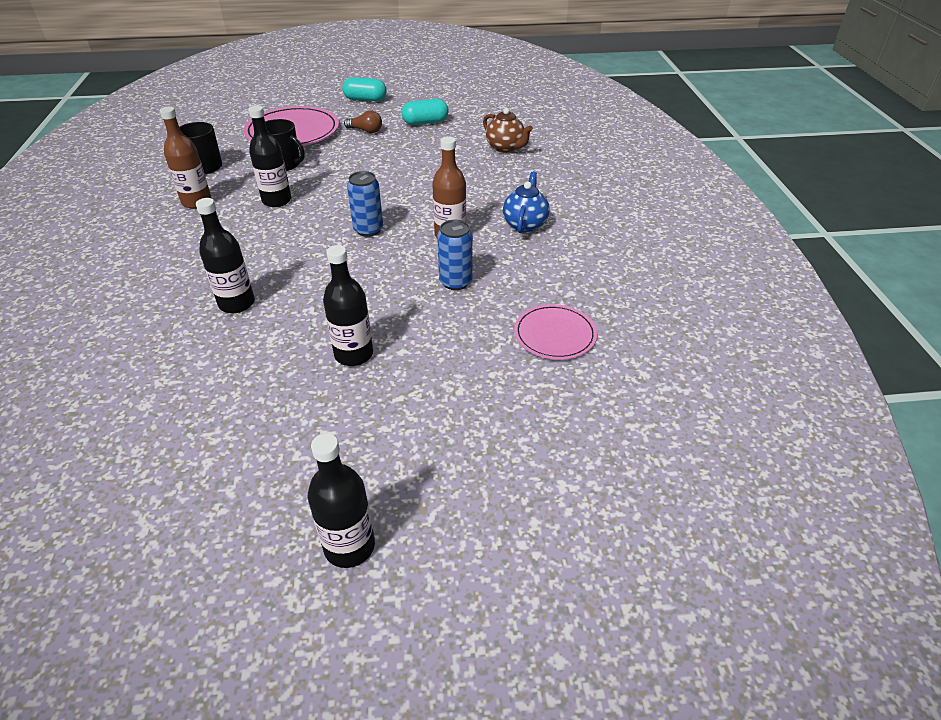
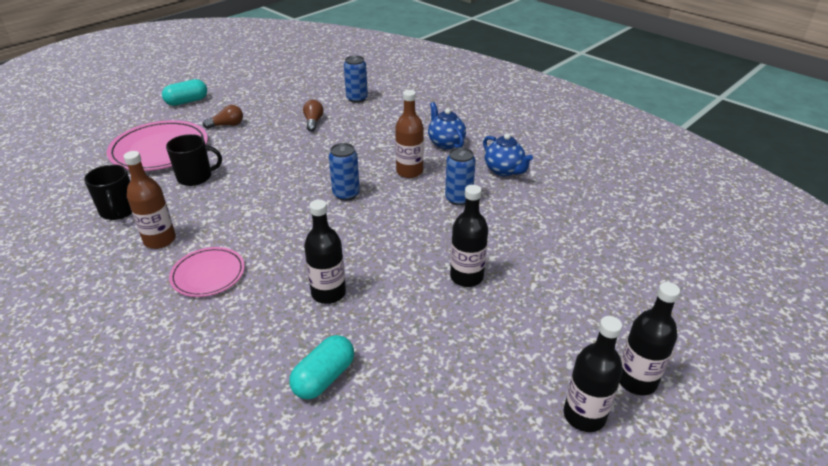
camera: 40 degrees left, 5 degrees down
(277, 200) = (235, 207): black bottle -> black bottle (584, 415)
(425, 122) = (268, 102): turquoise capsule -> turquoise capsule (324, 378)
(436, 155) = (313, 122): none -> brown light bulb
(505, 148) = (357, 98): brown teapot -> blue can
(542, 277) = (504, 170): none -> blue teapot
(554, 334) = (559, 199): pink plate -> pink plate (208, 274)

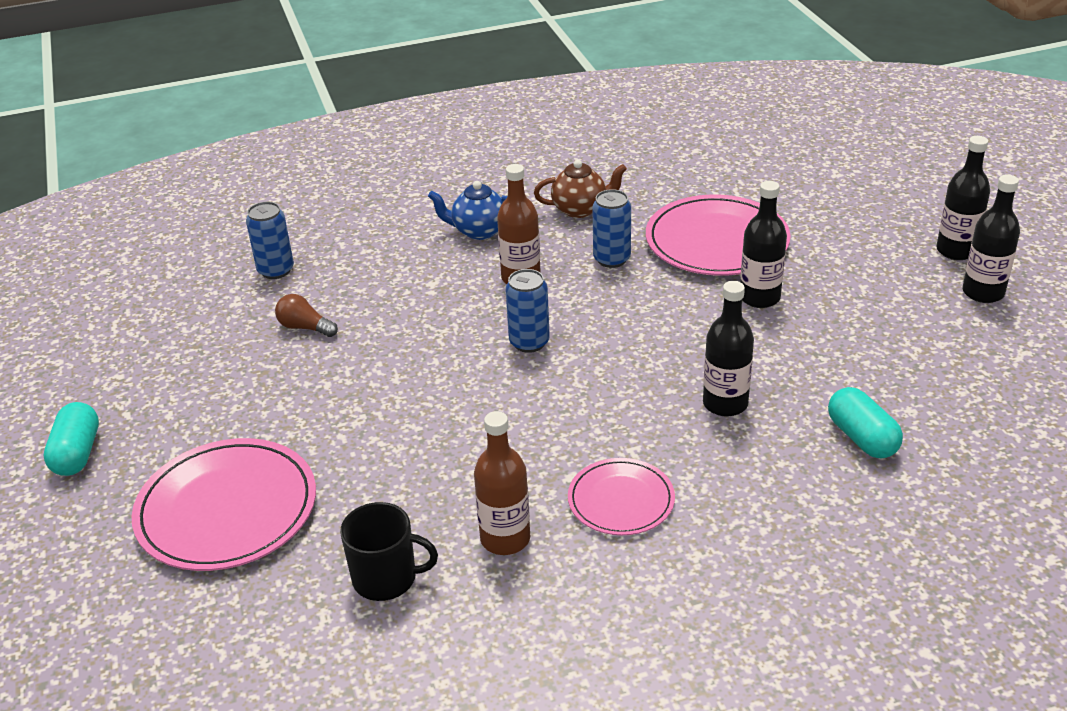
camera: 60 degrees left, 0 degrees up
(195, 177) = (358, 478): black mug -> none
(227, 125) = (220, 418): brown light bulb -> none
(504, 170) = (580, 209): blue teapot -> brown teapot
(521, 237) = (716, 241): none -> pink plate

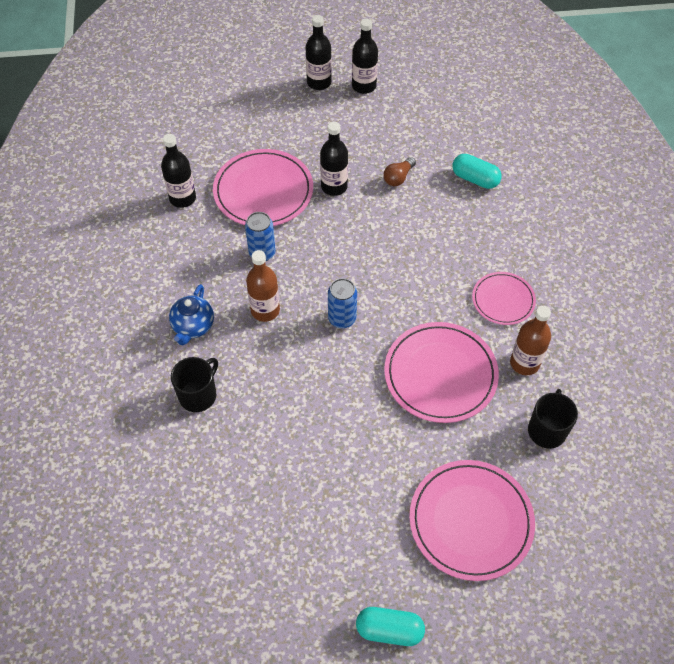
camera: 80 degrees left, 20 degrees up
(276, 270) = (192, 477): blue can -> none
(305, 327) = (279, 459): brown light bulb -> brown light bulb (398, 177)
(384, 253) = (198, 395): none -> black mug
(461, 448) = (440, 374): none -> pink plate
(580, 209) = (191, 258): brown teapot -> none
(725, 404) = (431, 231): black bottle -> black bottle (182, 198)
(862, 438) = (475, 179): turquoise capsule -> turquoise capsule turned 45 degrees clockwise

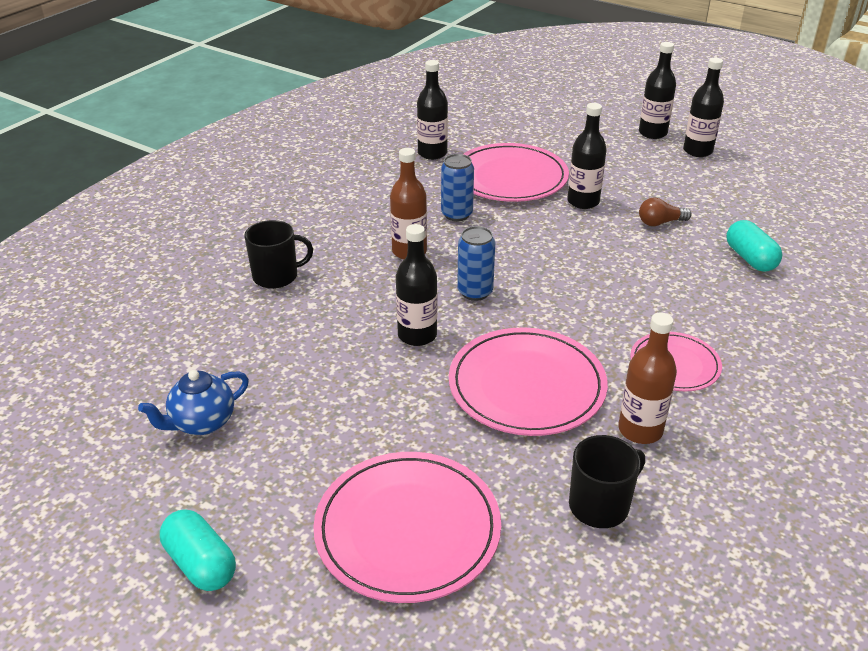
camera: 40 degrees right, 20 degrees down
(193, 327) = (333, 232): blue teapot -> blue teapot (202, 423)
(342, 380) = (417, 335): none -> black bottle

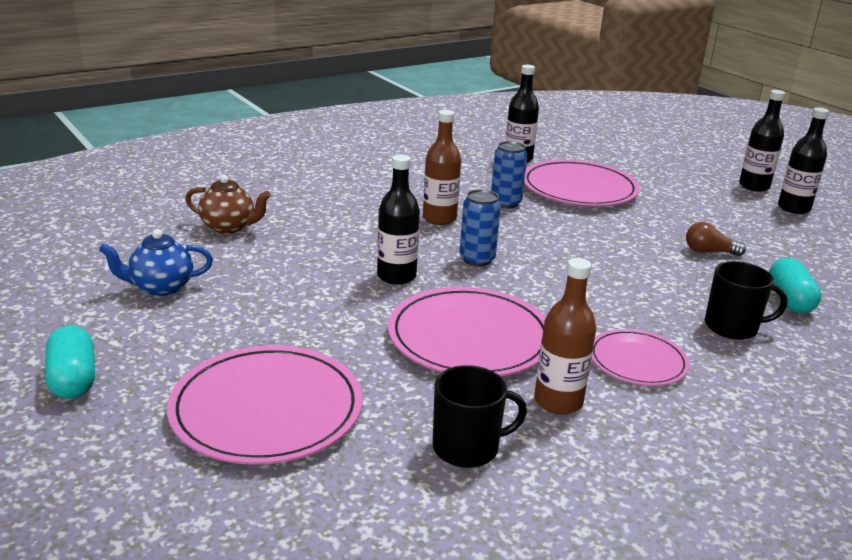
camera: 20 degrees right, 10 degrees down
(214, 324) = (229, 227): none -> brown teapot
(276, 276) = (308, 209): black mug -> black mug (732, 327)
(583, 202) = (639, 220): black bottle -> none

